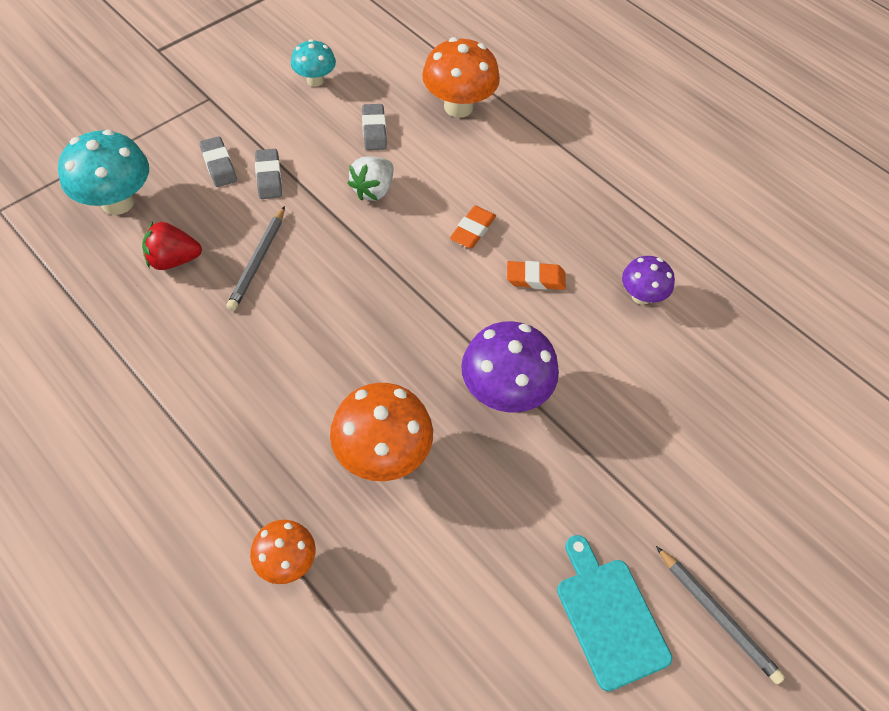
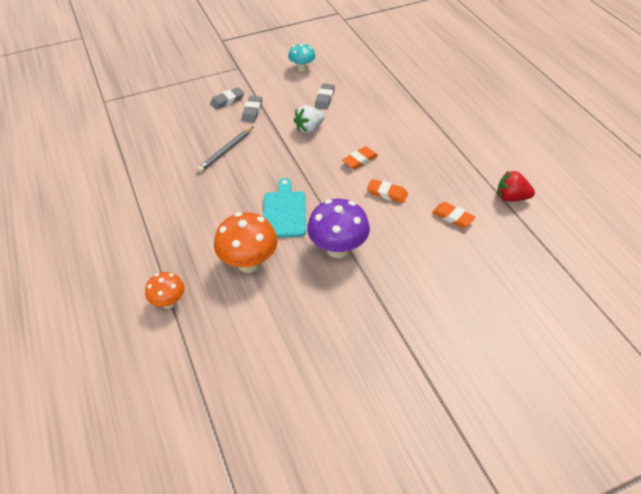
camera: 25 degrees right, 10 degrees down
(117, 202) = (165, 108): turquoise mushroom -> none
(173, 260) = (180, 141): red strawberry -> red strawberry (511, 197)
(219, 165) = (227, 100): grey eraser -> grey eraser turned 60 degrees clockwise
(458, 107) = (382, 95): orange mushroom -> none
(609, 616) = (346, 386): turquoise cutting board -> turquoise cutting board (284, 212)
(641, 296) = (452, 217): purple mushroom -> orange eraser
(717, 616) = (418, 407): grey pencil -> none

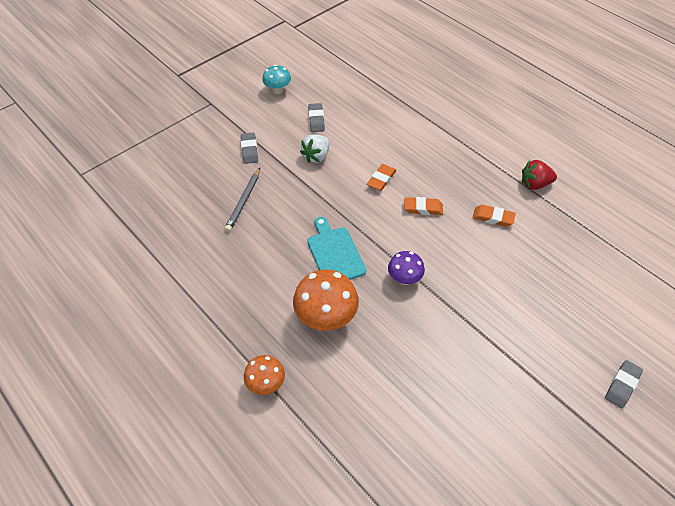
camera: 20 degrees left, 5 degrees up
(227, 100) = (217, 143): grey eraser -> grey eraser (622, 385)
(338, 249) = (404, 279): purple mushroom -> purple mushroom, size x0.59

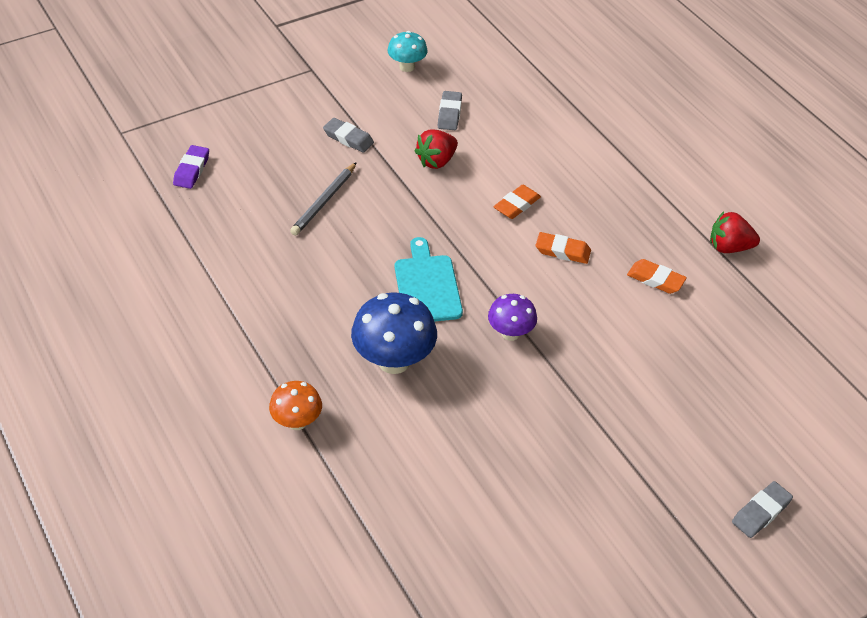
camera: 10 degrees right, 5 degrees down
(140, 194) = (191, 170): none -> purple eraser
(249, 150) = (348, 138): grey eraser -> grey eraser turned 60 degrees counterclockwise
(316, 156) = (436, 161): white strawberry -> red strawberry
(326, 318) = (394, 360): orange mushroom -> blue mushroom

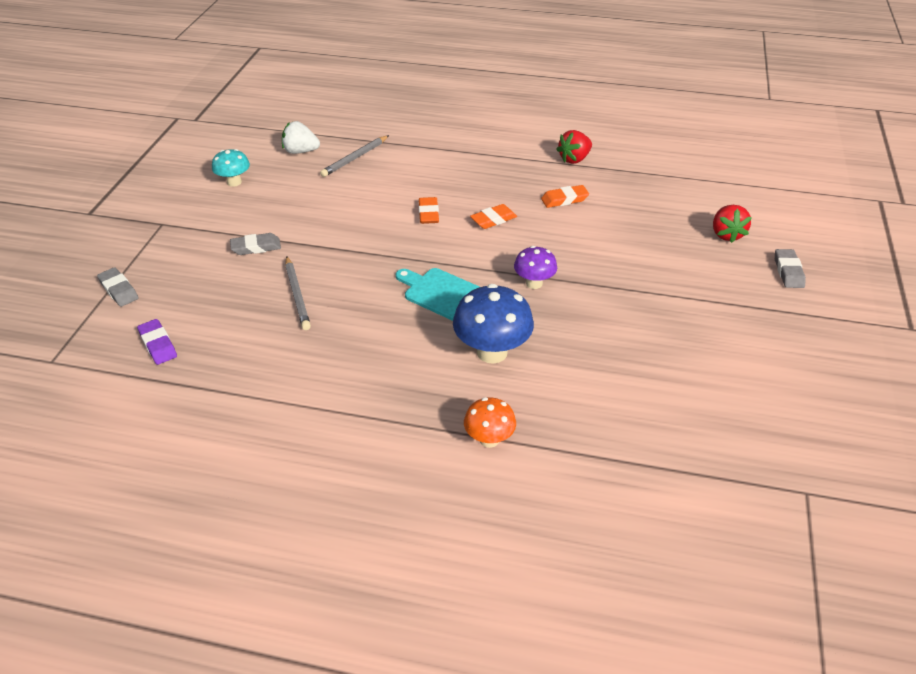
camera: 45 degrees left, 5 degrees down
(436, 161) = (339, 222): red strawberry -> red strawberry (726, 234)
(449, 114) = (306, 191): grey eraser -> grey eraser (119, 290)
(495, 71) = (300, 151): none -> white strawberry
(530, 108) = (354, 158): none -> grey pencil

